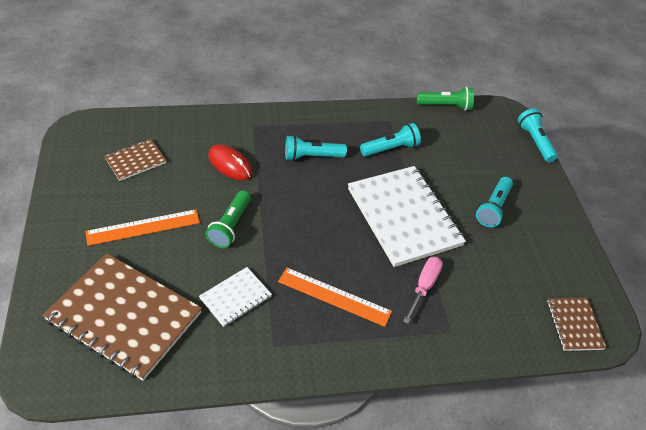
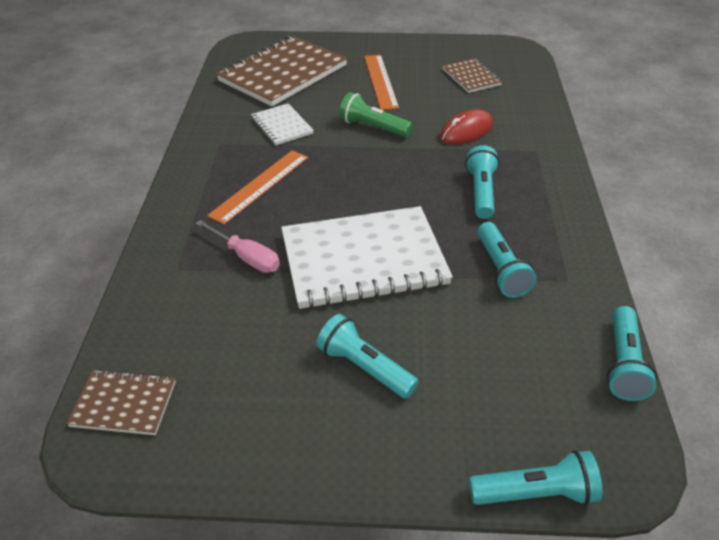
camera: 105 degrees right, 5 degrees down
(445, 106) = (623, 363): green flashlight -> turquoise flashlight

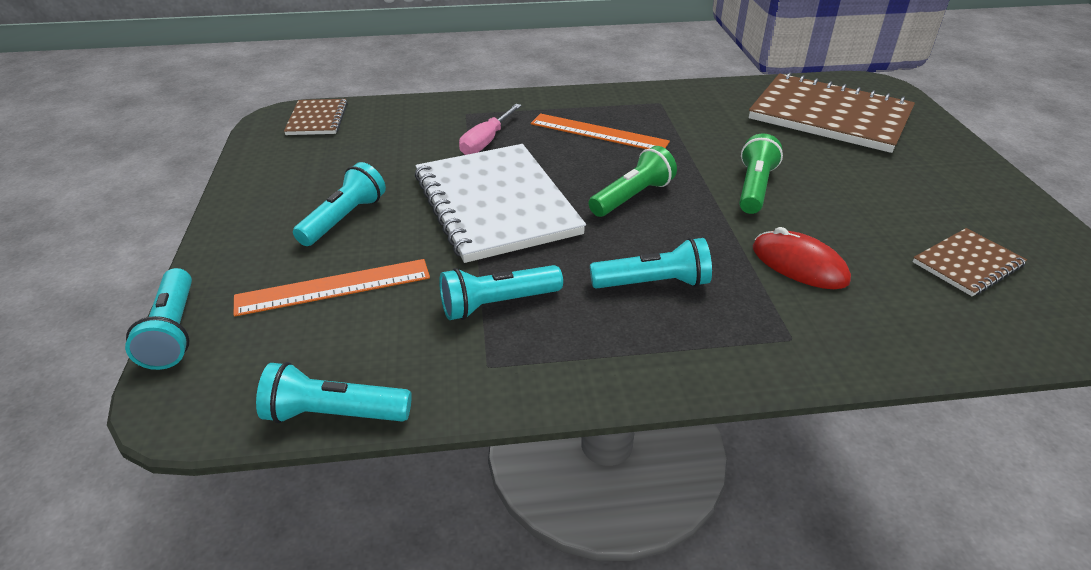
camera: 80 degrees right, 5 degrees down
(282, 126) = (715, 130): white notebook -> none
(370, 184) = (632, 197): none -> green flashlight
(380, 81) = (875, 183): orange ruler -> orange ruler (333, 287)

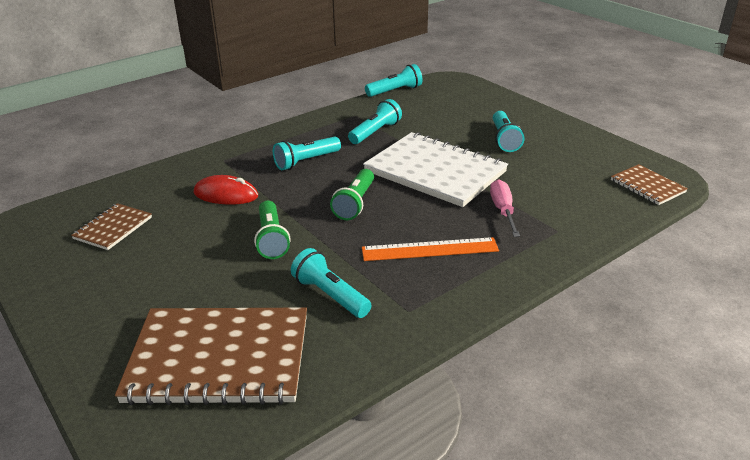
camera: 150 degrees right, 5 degrees down
(173, 332) = (492, 89): turquoise flashlight -> turquoise flashlight (330, 295)
(333, 287) = (457, 116): orange ruler -> none

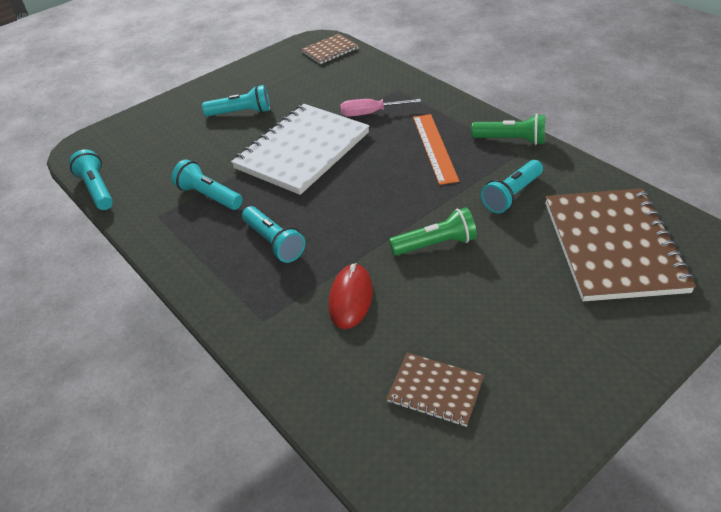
camera: 90 degrees left, 10 degrees up
(355, 203) = (364, 196): green flashlight -> green flashlight (511, 140)

